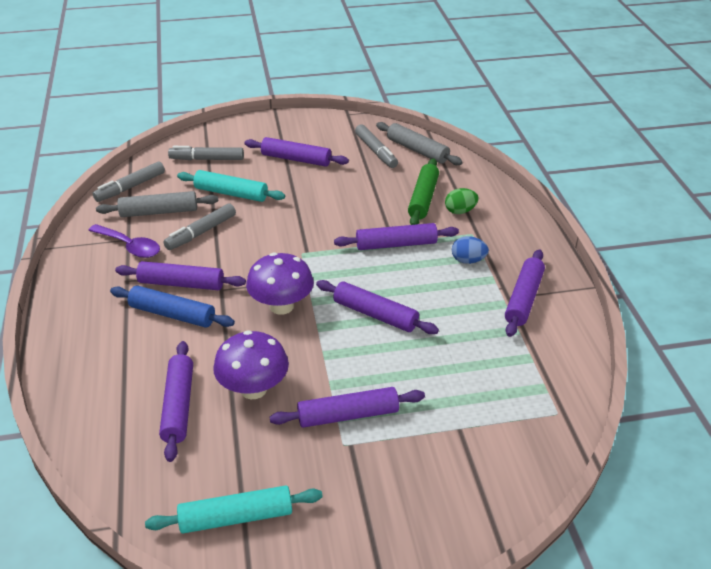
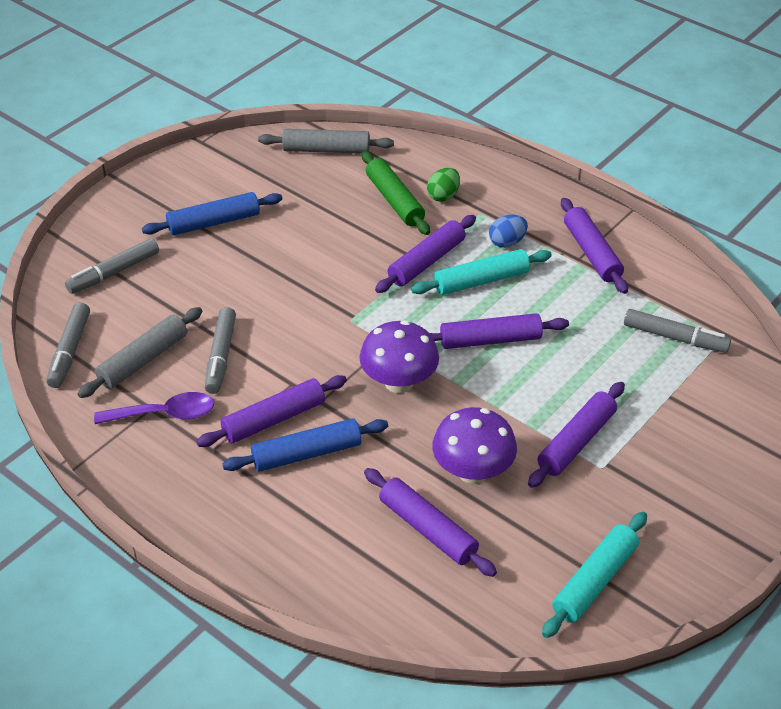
camera: 40 degrees left, 5 degrees up
(231, 193) = (195, 297): turquoise rolling pin -> turquoise rolling pin (481, 281)
(296, 159) = (214, 222): purple rolling pin -> blue rolling pin
(376, 151) = (286, 171): grey marker -> grey marker (675, 337)

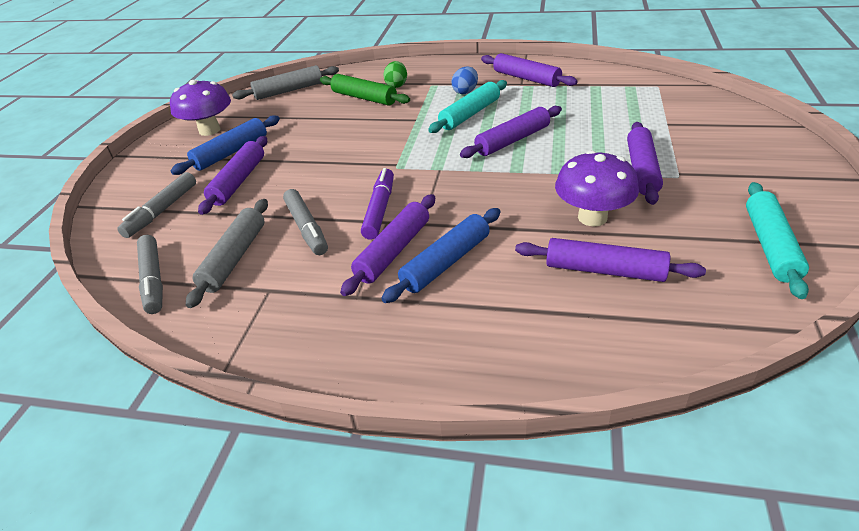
camera: 25 degrees left, 5 degrees down
(164, 414) = (286, 289): purple spoon -> none
(297, 366) = (379, 209): none -> purple marker
(399, 382) = (473, 188): purple mushroom -> purple mushroom (209, 130)
(426, 261) = (420, 118): purple rolling pin -> purple rolling pin (238, 181)
(675, 337) = (630, 96): grey marker -> none

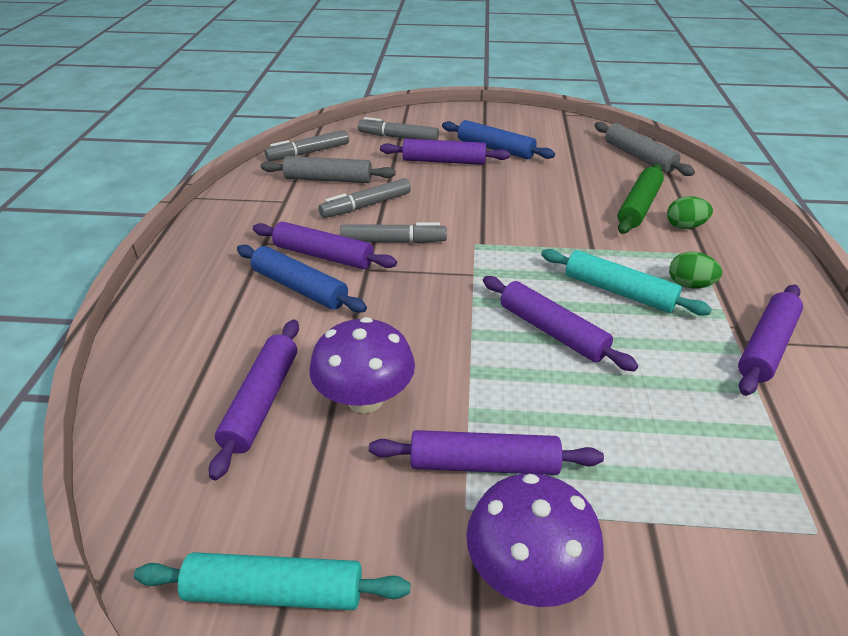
camera: 80 degrees right, 0 degrees up
(209, 130) = (536, 131): purple mushroom -> purple mushroom (527, 571)
(379, 209) = (393, 241): purple marker -> grey marker
(465, 91) = (689, 285): blue egg -> green egg

